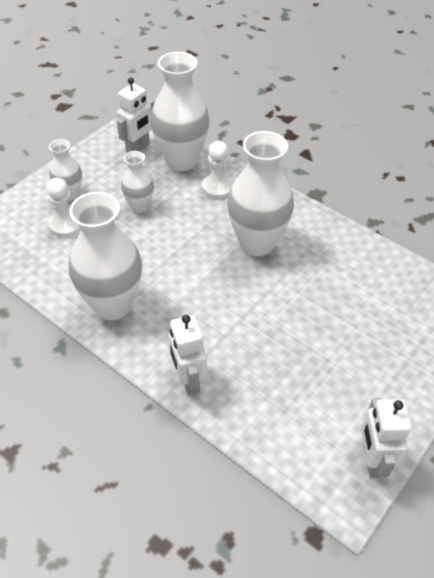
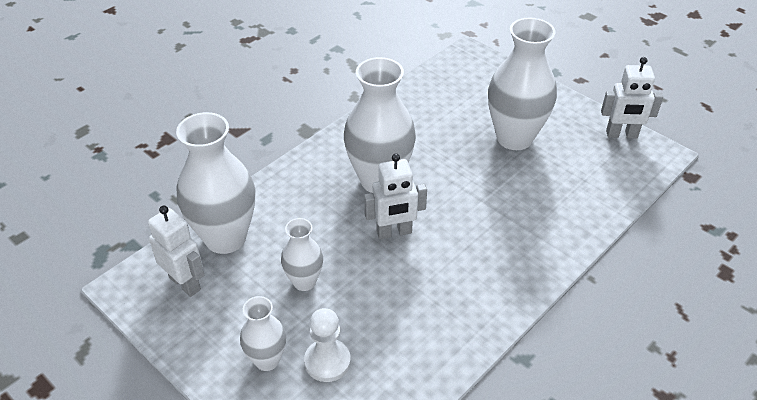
camera: 85 degrees left, 5 degrees down
(113, 305) = (466, 307): white vase -> white vase (514, 138)
(188, 380) = (560, 243): white robot -> white robot (394, 232)
(217, 187) = (284, 206): white pawn -> none

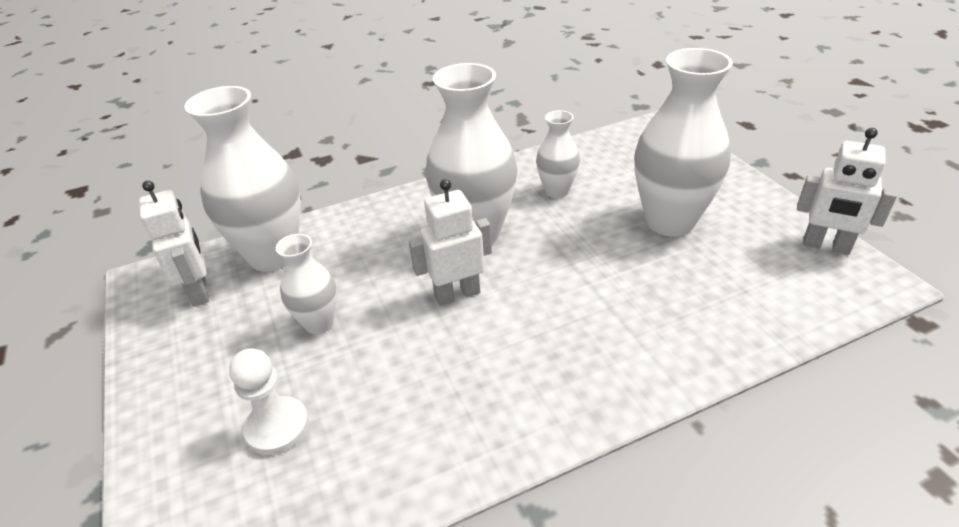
camera: 25 degrees right, 5 degrees down
(267, 360) = (214, 402): white vase -> white vase (556, 191)
(394, 232) = (457, 294): white robot -> white robot turned 150 degrees clockwise

